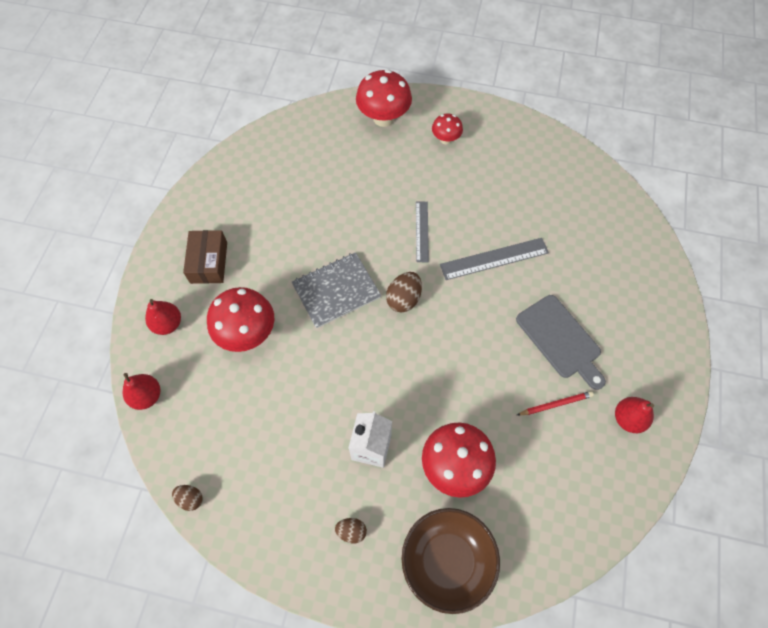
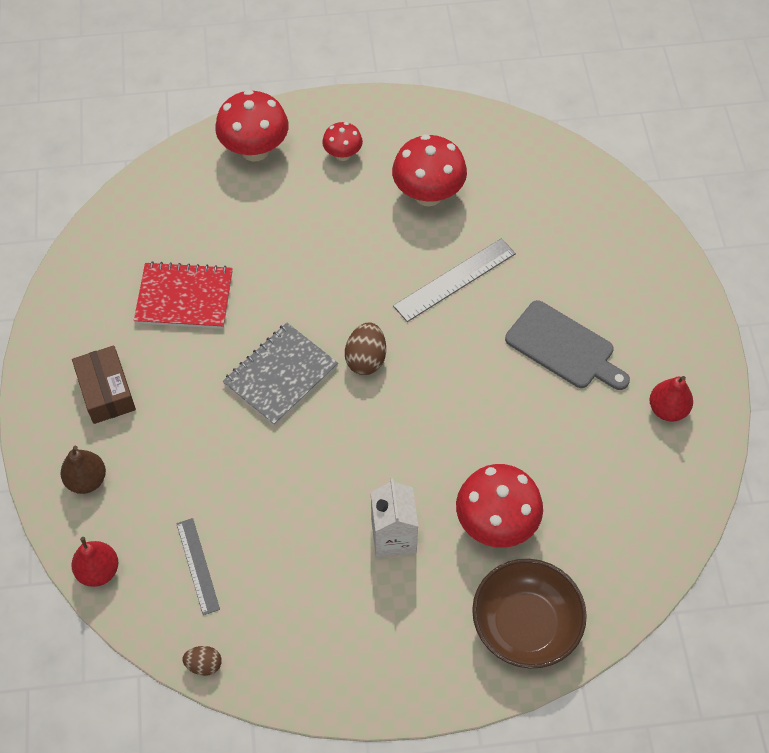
camera: 20 degrees left, 5 degrees down
(168, 324) = (87, 480): red pear -> brown pear
(247, 333) = (192, 458): red mushroom -> red mushroom (428, 194)
(291, 210) = (184, 297): none -> red notebook
(351, 531) = (407, 632): brown egg -> none
(422, 231) = (357, 274): grey ruler -> grey ruler (198, 565)
(555, 404) = (583, 420): red pencil -> none

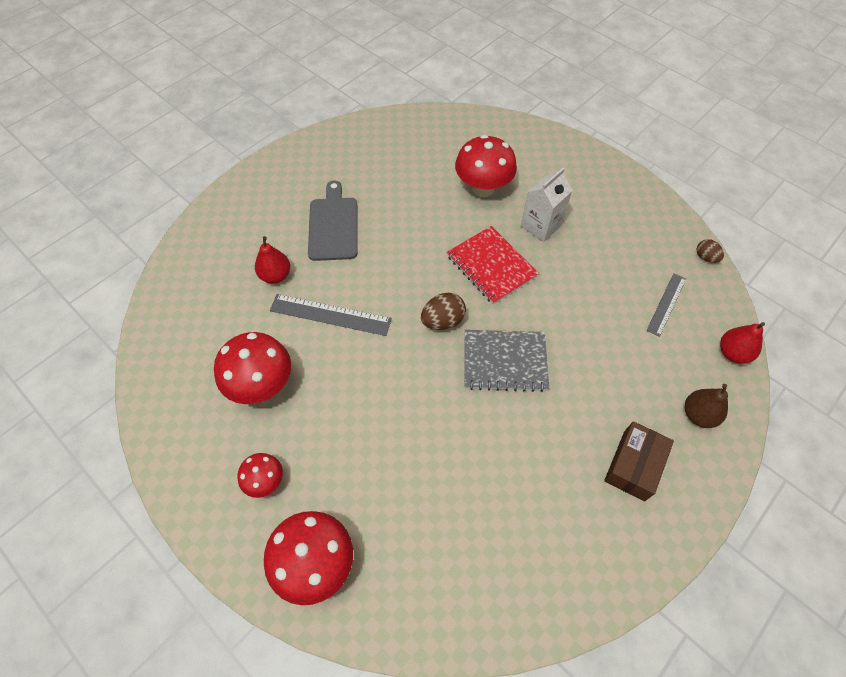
camera: 130 degrees left, 0 degrees up
(184, 297) = (509, 483): red notebook -> red notebook (491, 266)
(525, 624) = (523, 146): brown bowl -> none
(667, 409) = (334, 158): red pear -> red pear (275, 275)

